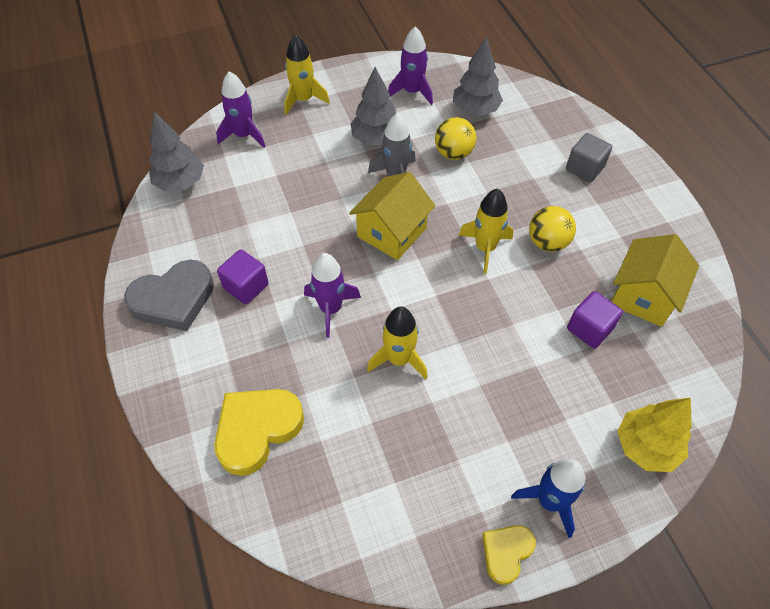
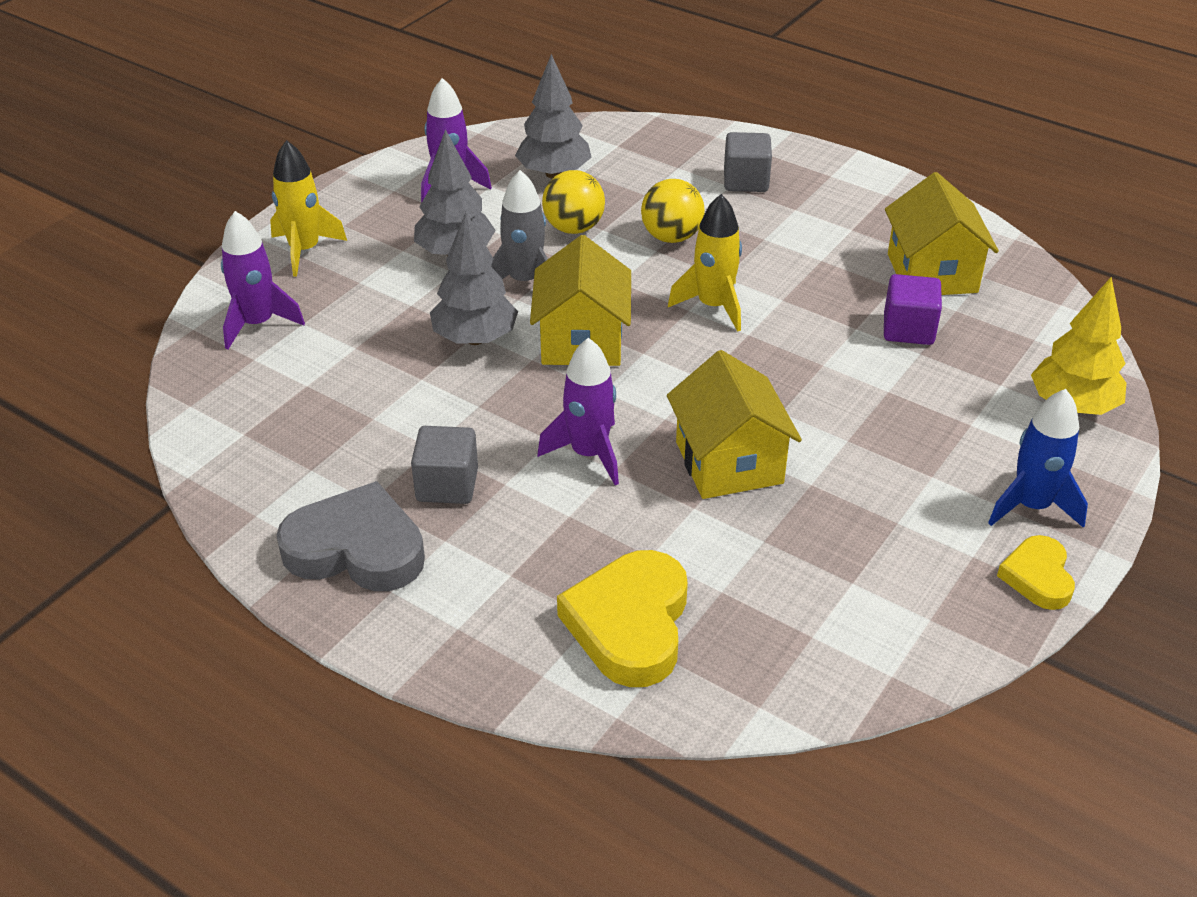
camera: 35 degrees left, 15 degrees down
(174, 299) = (356, 548): grey heart -> grey heart turned 105 degrees counterclockwise
(180, 182) = (217, 416): grey tree -> grey tree (475, 338)
(246, 286) = (447, 485): purple cube -> grey cube
(399, 359) = (729, 462): yellow rocket -> yellow house
(547, 242) = (779, 269): yellow ball -> yellow ball (671, 237)

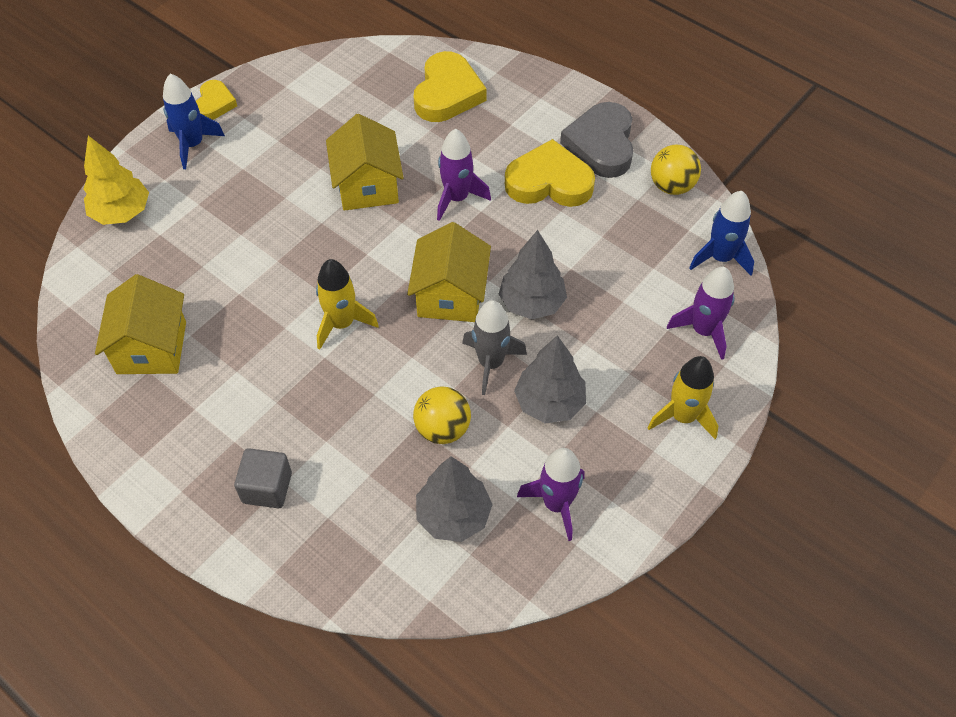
camera: 175 degrees left, 15 degrees up
(208, 401) = (720, 257): none -> blue rocket
(356, 548) = (601, 144): grey heart -> grey heart turned 75 degrees clockwise
(447, 485) = (549, 182): grey cube -> yellow heart
(671, 237) = (357, 410): yellow ball -> yellow ball (671, 186)
(908, 329) = (200, 289): purple cube -> none

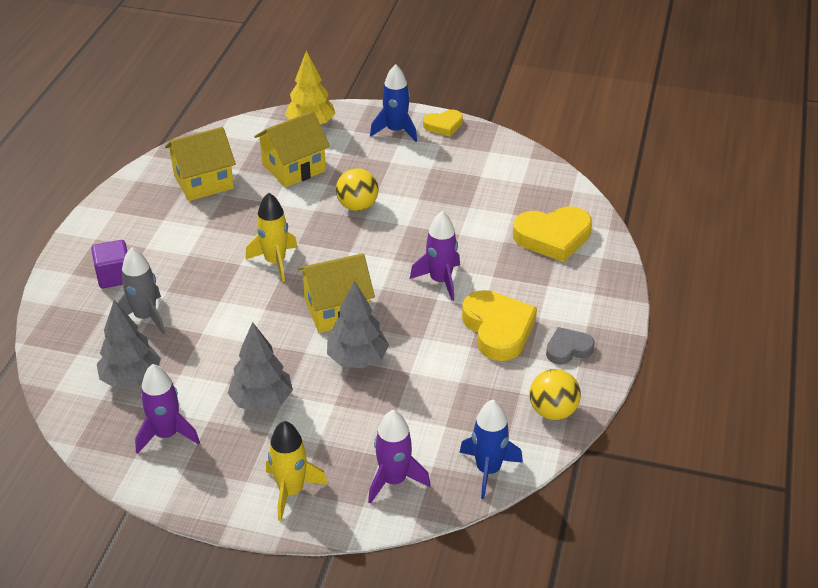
camera: 65 degrees right, 15 degrees down
(267, 488) = (114, 276): grey cube -> purple cube
(367, 186) = (418, 228): yellow house -> yellow house (294, 168)
(442, 429) = (206, 347): yellow ball -> yellow ball (357, 206)
(491, 363) = (282, 354): grey rocket -> grey rocket (145, 317)
(601, 144) = (568, 349): grey heart -> grey heart, size x0.57

